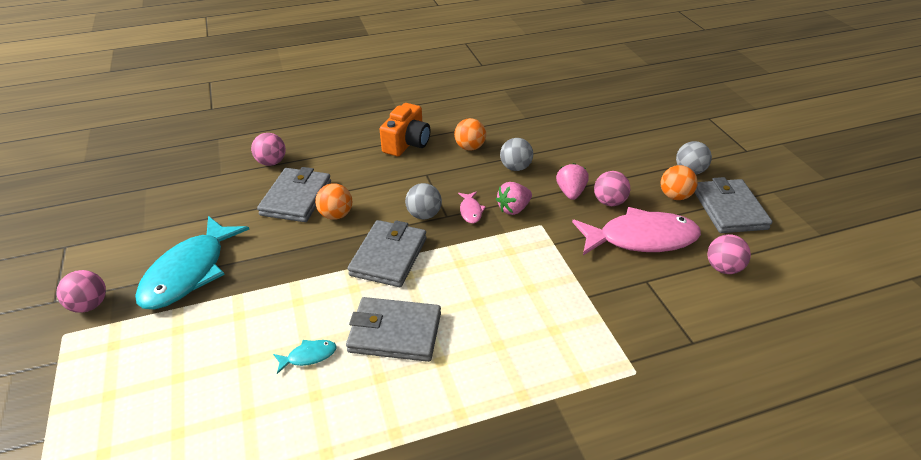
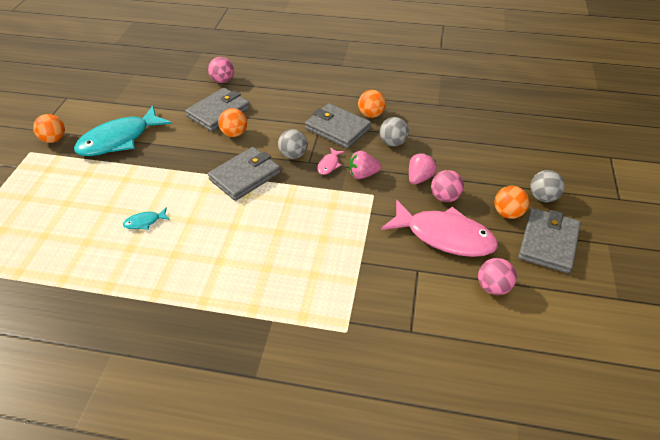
camera: 30 degrees right, 5 degrees up
(90, 305) = (54, 139): pink ball -> orange ball
(309, 356) = (145, 222): turquoise fish -> turquoise fish turned 150 degrees clockwise
(395, 332) = (207, 230): grey wallet -> grey wallet (337, 128)
(407, 143) = (326, 96): orange camera -> none

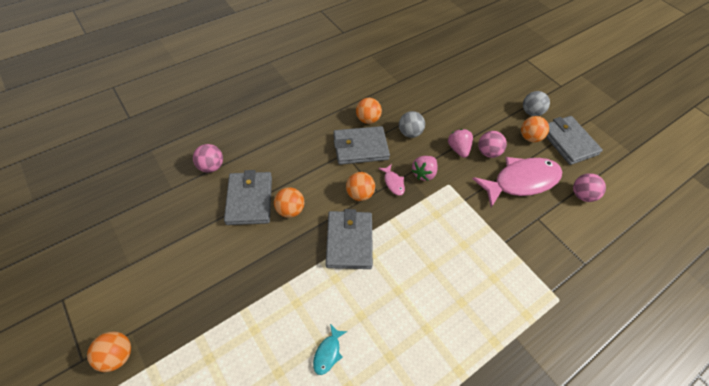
camera: 50 degrees left, 10 degrees up
(119, 140) = (192, 298): turquoise fish -> none
(293, 155) = (359, 194): grey ball -> orange ball

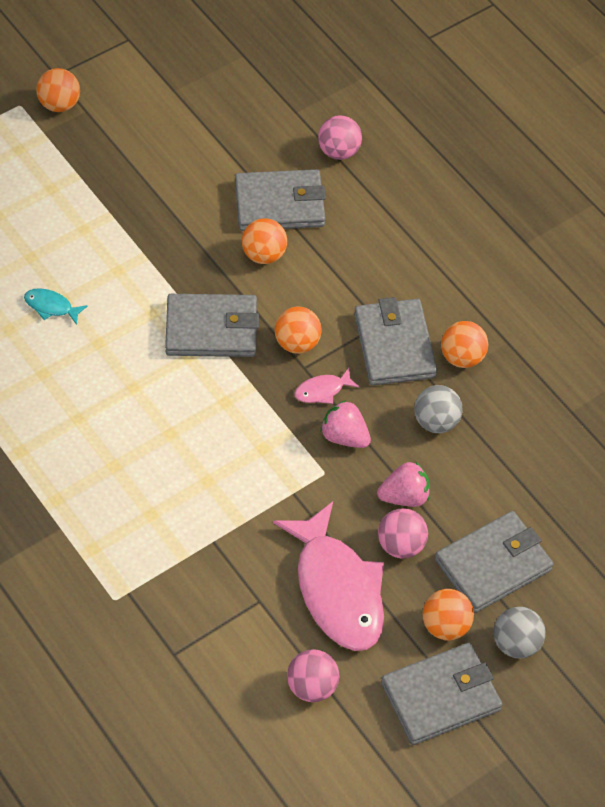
camera: 90 degrees right, 0 degrees up
(491, 117) = (493, 565): none -> grey wallet

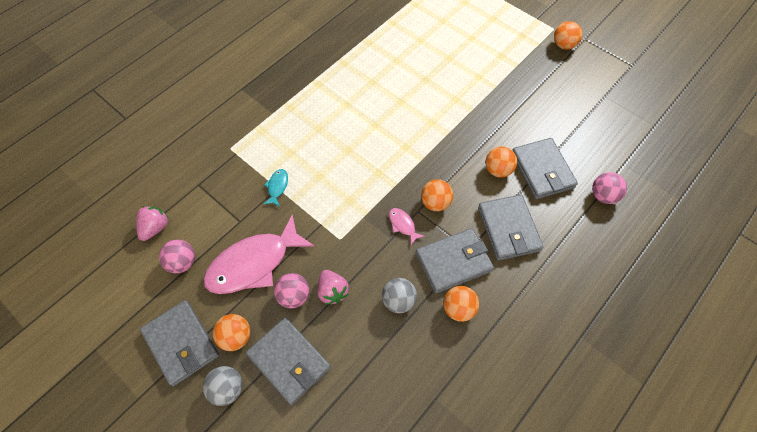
camera: 80 degrees right, 5 degrees up
(51, 307) = (418, 75): turquoise fish -> turquoise fish (277, 187)
(211, 329) = (430, 154): grey wallet -> grey wallet (508, 229)
(344, 436) = (370, 245): pink strawberry -> pink strawberry (155, 228)

